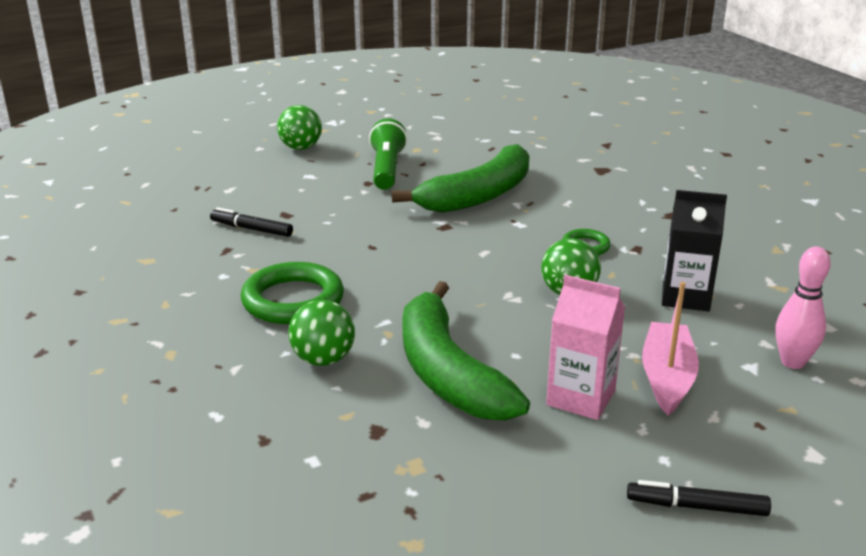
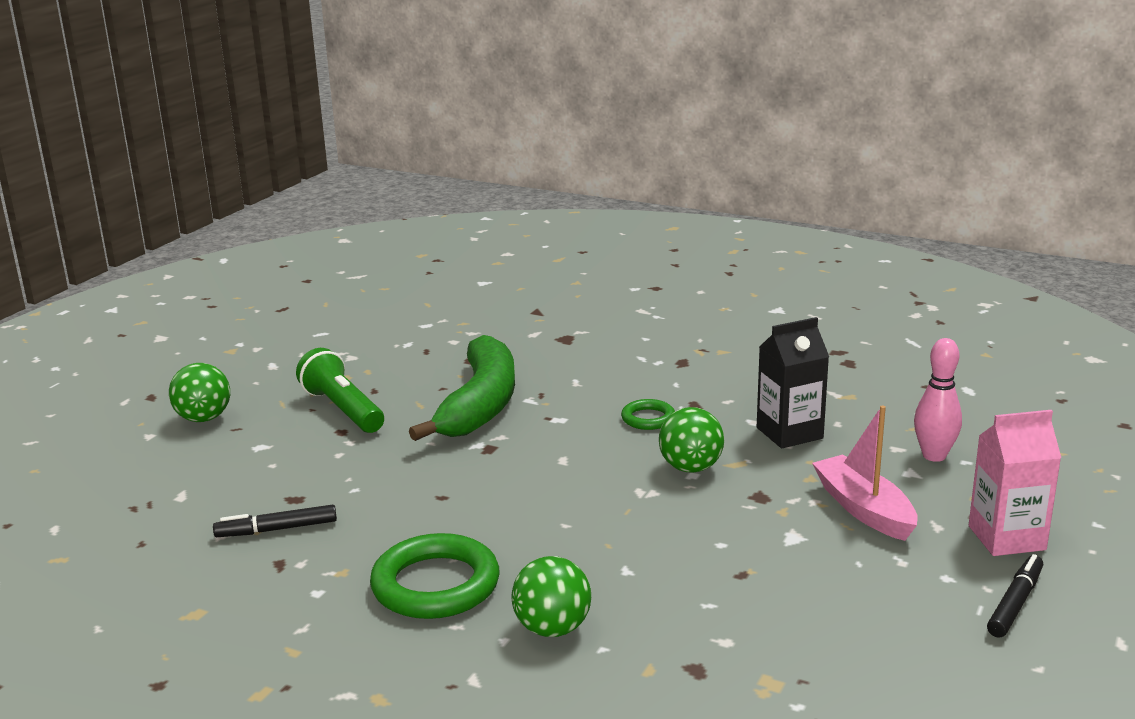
camera: 35 degrees left, 5 degrees down
(447, 372) = (684, 586): green banana -> none
(581, 398) = (822, 557): pink carton -> pink carton (1006, 538)
(696, 507) = (1015, 603): black marker -> black marker turned 150 degrees clockwise

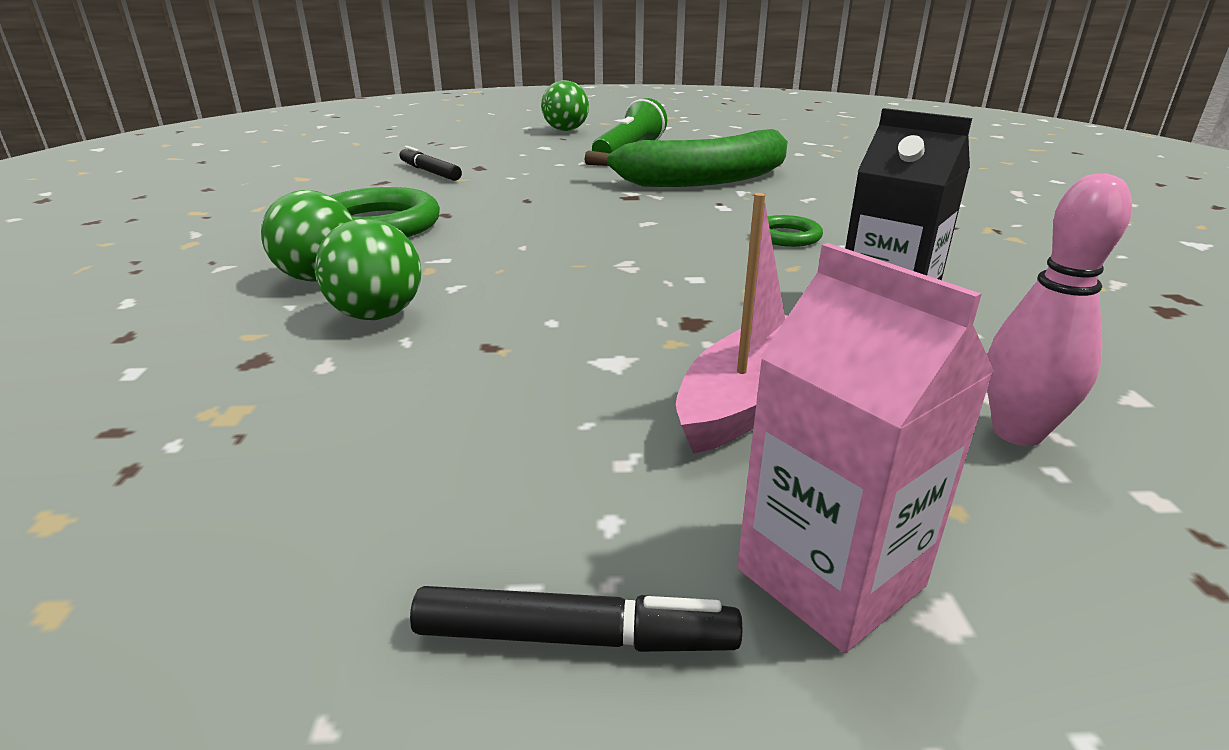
camera: 60 degrees right, 5 degrees up
(691, 468) = (709, 274): green ball -> green ball (377, 315)

